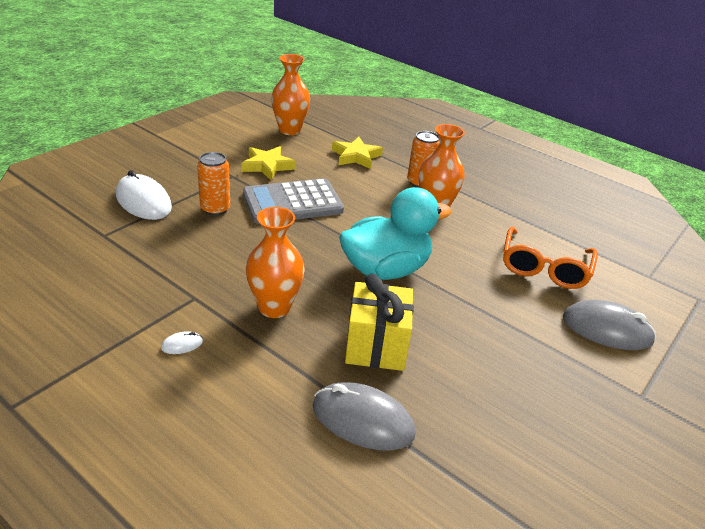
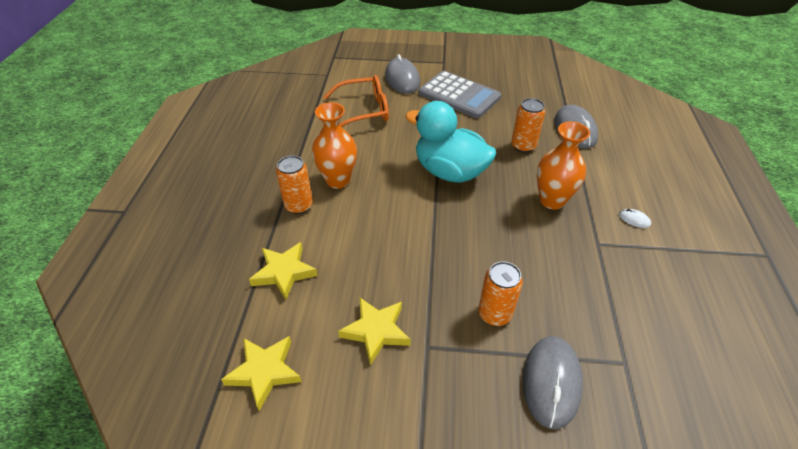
camera: 120 degrees left, 10 degrees up
(143, 201) = (551, 382): white mouse -> grey mouse
(289, 130) = (264, 372): orange vase -> yellow star
(292, 202) = (423, 267): grey calculator -> grey calculator (459, 95)
(376, 346) = (523, 146): yellow gift -> orange can

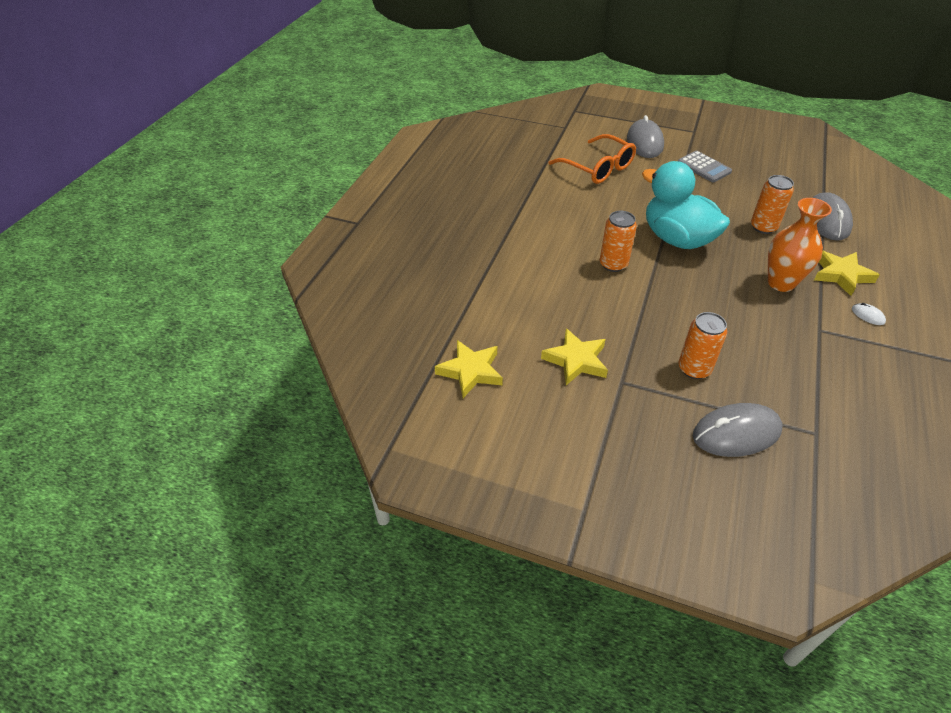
camera: 15 degrees right, 0 degrees up
(284, 272) = (498, 298): yellow star -> yellow star (841, 275)
(299, 206) = (519, 244): orange can -> orange can (613, 264)
(338, 180) = (560, 228): orange vase -> none
(364, 111) = (598, 168): orange glasses -> orange glasses turned 45 degrees clockwise
(459, 95) = (704, 167): grey calculator -> grey calculator, size x0.60
(551, 382) = (736, 433): grey mouse -> grey mouse turned 45 degrees clockwise

